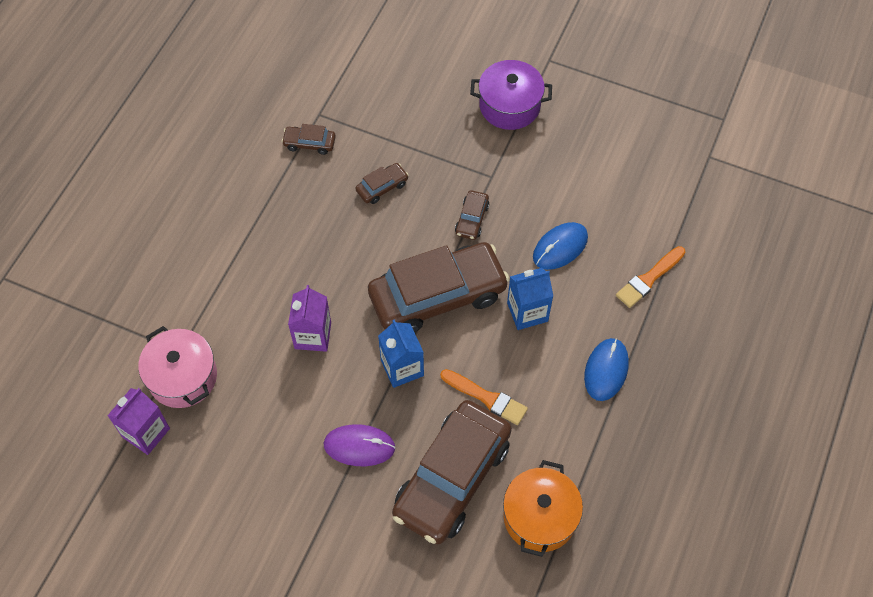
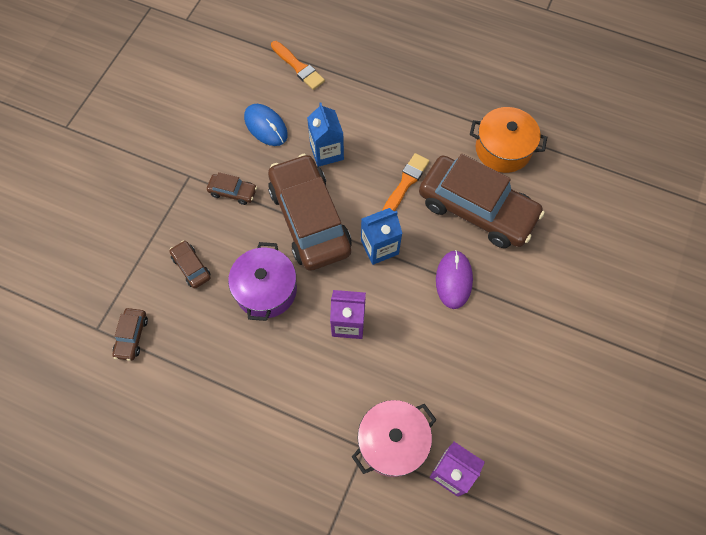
camera: 90 degrees left, 5 degrees up
(509, 106) = (112, 159): purple pot -> purple pot (266, 290)
(606, 370) = (379, 100): blue mouse -> none

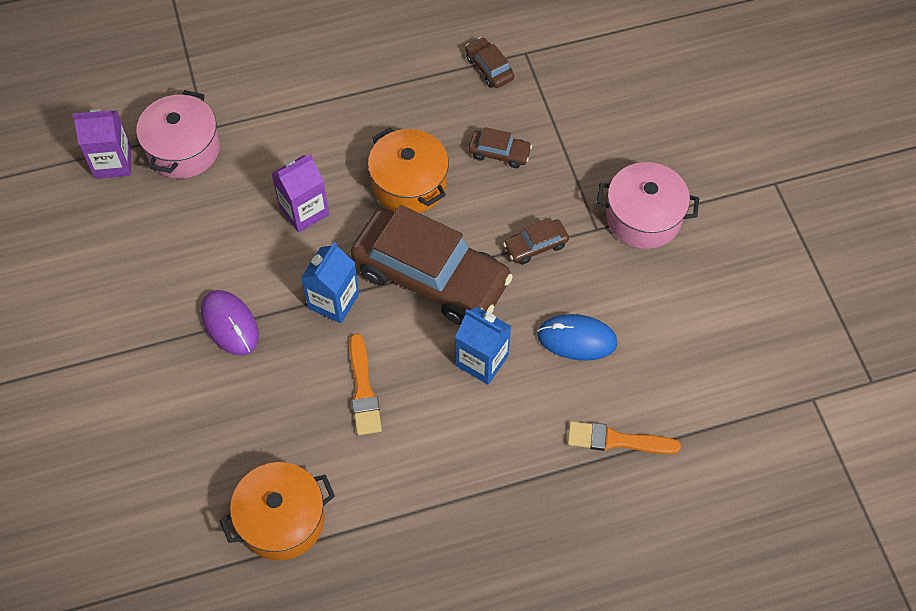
camera: 140 degrees right, 5 degrees down
(157, 162) = (643, 217): none -> pink pot
(266, 290) = (409, 184): purple pot -> orange pot
(477, 209) = (260, 419): brown car -> none

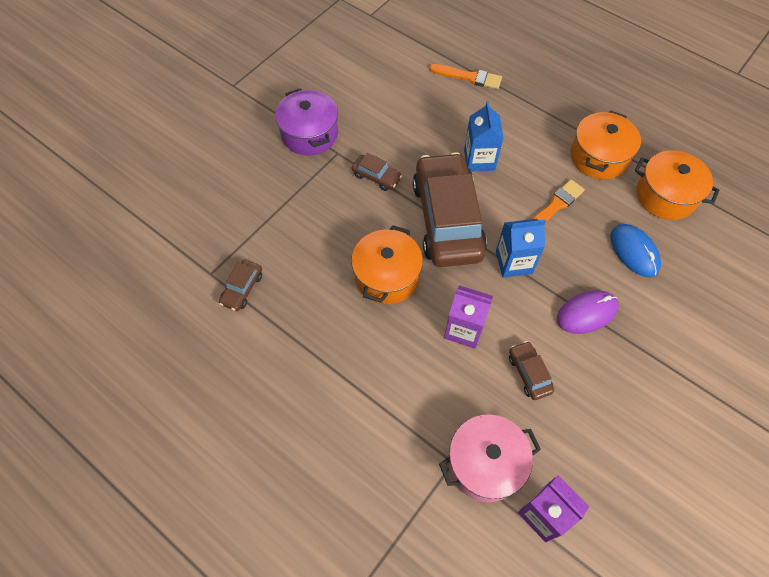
camera: 125 degrees left, 0 degrees up
(230, 324) = (587, 313): purple mouse -> purple mouse turned 45 degrees clockwise
(388, 492) = (598, 157): none -> orange pot
(499, 153) = (317, 237): brown car -> brown car (529, 373)
(577, 339) = (423, 123): blue mouse -> blue mouse (634, 251)
(616, 440) = (469, 77): orange brush -> orange brush turned 45 degrees counterclockwise
(643, 217) = (309, 134): pink pot -> purple pot

